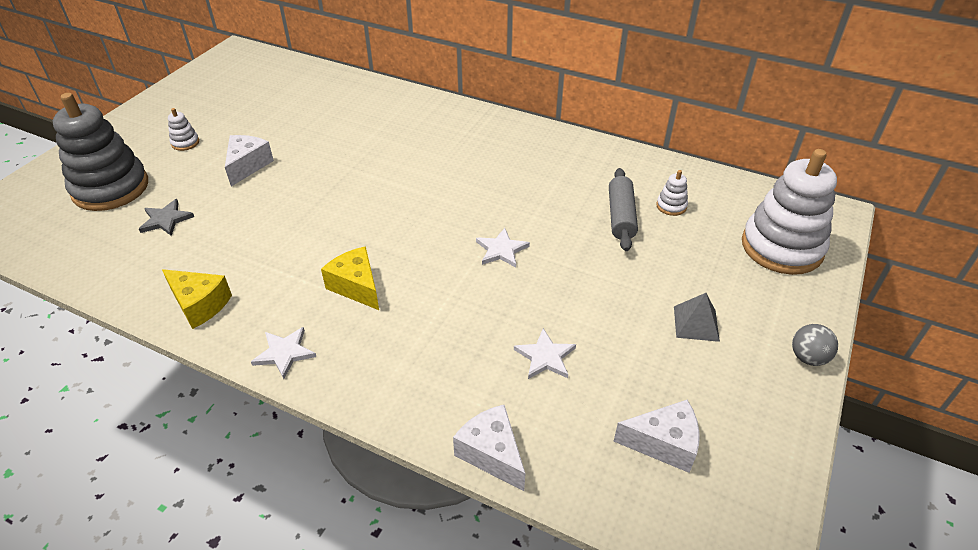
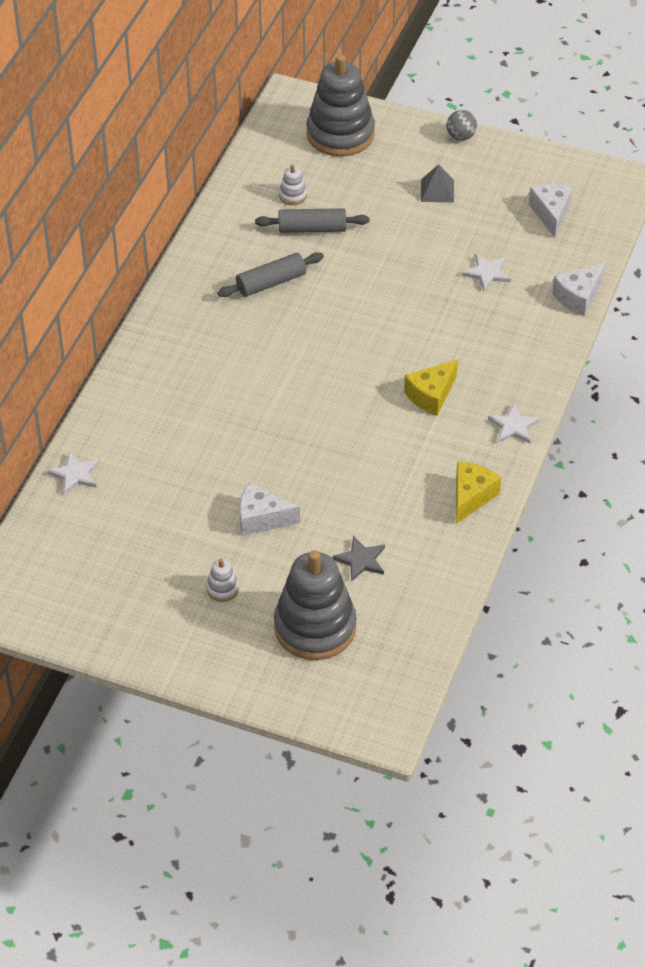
camera: 95 degrees left, 5 degrees up
(501, 250) = (369, 305): white star -> white star (75, 474)
(541, 185) = (271, 283): none -> grey rolling pin
(782, 247) = (340, 134): white stacking toy -> grey stacking toy

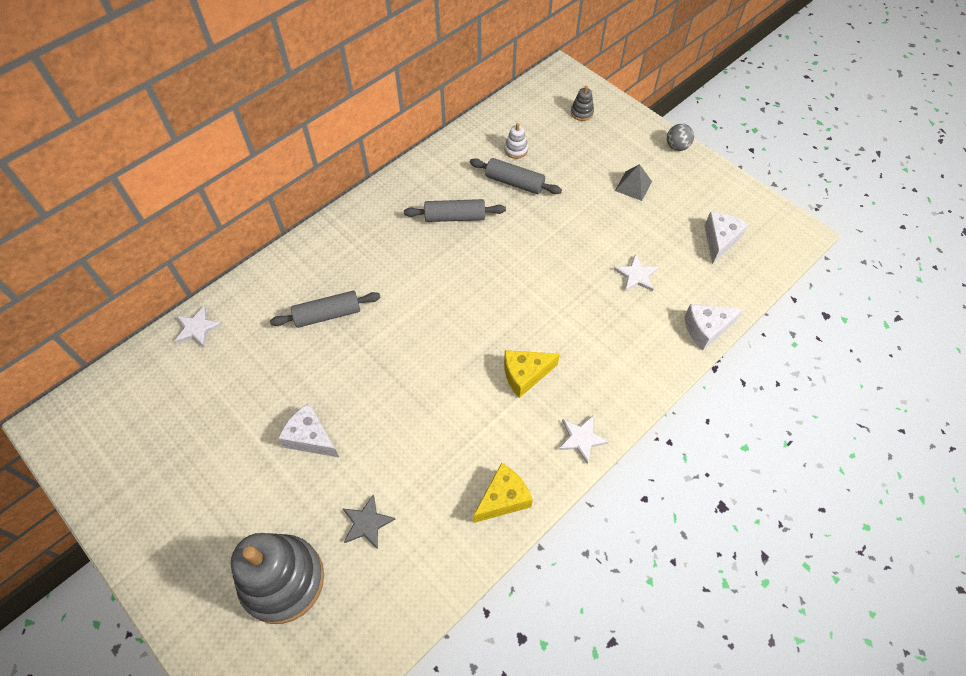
camera: 25 degrees right, 10 degrees up
(202, 415) = (328, 315): none -> grey rolling pin
(222, 589) = (233, 497): white stacking toy -> none
(340, 134) = (582, 113): grey stacking toy -> grey stacking toy, size x0.40

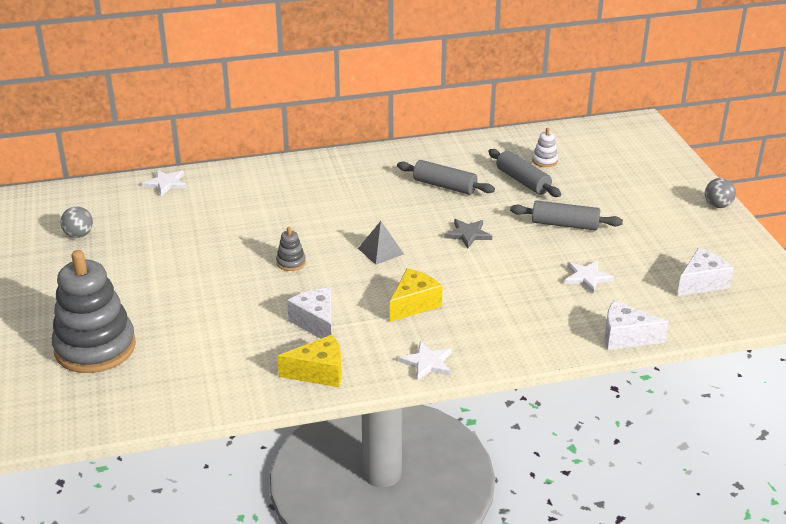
camera: 30 degrees right, 25 degrees down
(157, 439) = (79, 235): none -> grey ball
(311, 438) = (194, 276): white cheese -> white cheese (316, 323)
(328, 315) = (276, 210): grey rolling pin -> grey rolling pin (565, 224)
(367, 523) = (190, 342): grey star -> grey star (468, 234)
(525, 375) = (414, 304): yellow cheese -> yellow cheese turned 120 degrees clockwise
(582, 113) = (636, 155): grey stacking toy -> grey stacking toy (291, 262)
(633, 186) = (643, 218): grey pyramid -> grey pyramid (381, 251)

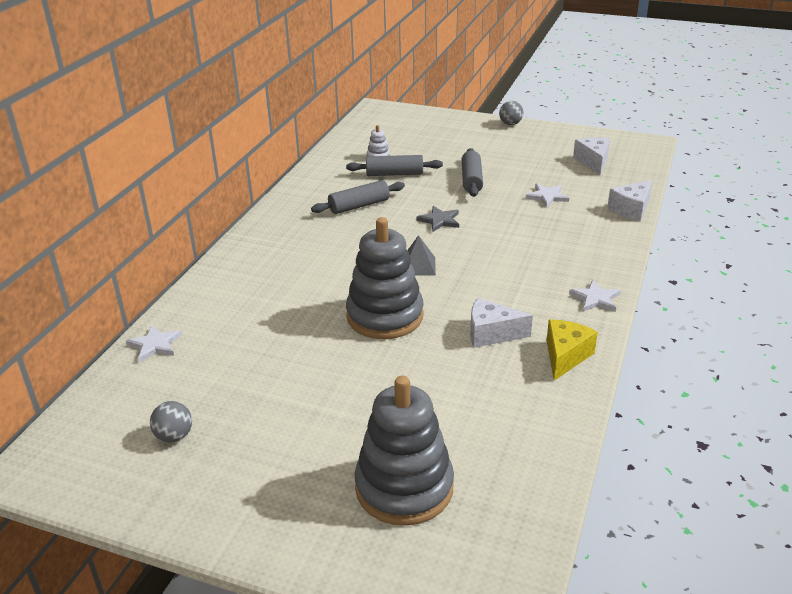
camera: 55 degrees left, 0 degrees up
(291, 262) = (385, 316): grey stacking toy -> grey stacking toy, size x2.48
(414, 304) = (511, 277): yellow cheese -> none
(565, 224) = (471, 180): grey rolling pin -> grey rolling pin turned 45 degrees counterclockwise

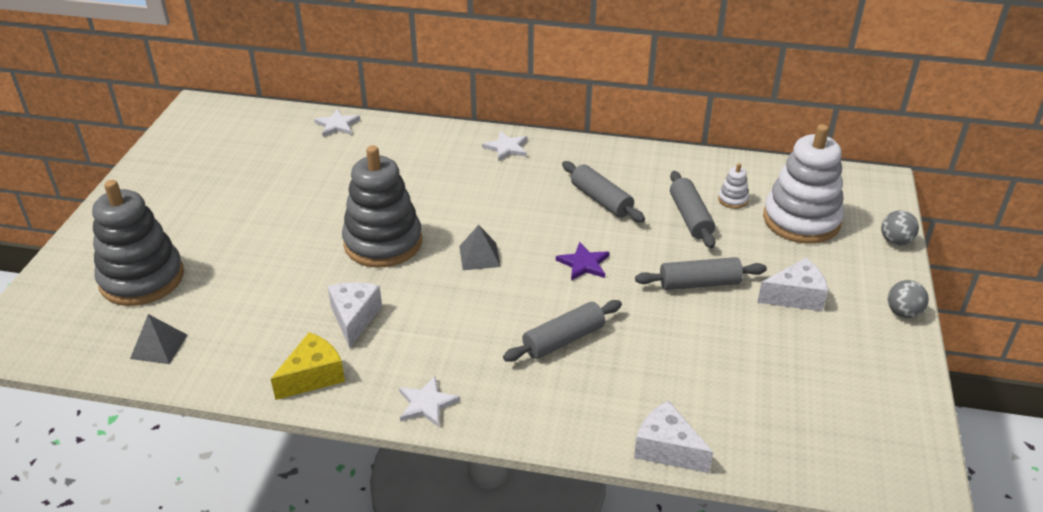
camera: 80 degrees right, 5 degrees up
(174, 436) = (222, 157): grey ball -> grey ball (895, 241)
(410, 138) = (801, 220): none -> white stacking toy
(439, 220) = (584, 264): grey star -> purple star
(521, 461) = (159, 346): none -> grey pyramid
(527, 236) = (563, 340): none -> grey rolling pin
(547, 196) = (677, 357): white star -> white star (506, 148)
(565, 356) = (313, 376): yellow cheese -> yellow cheese turned 60 degrees counterclockwise
(593, 162) = (810, 408): white cheese -> white cheese (795, 297)

